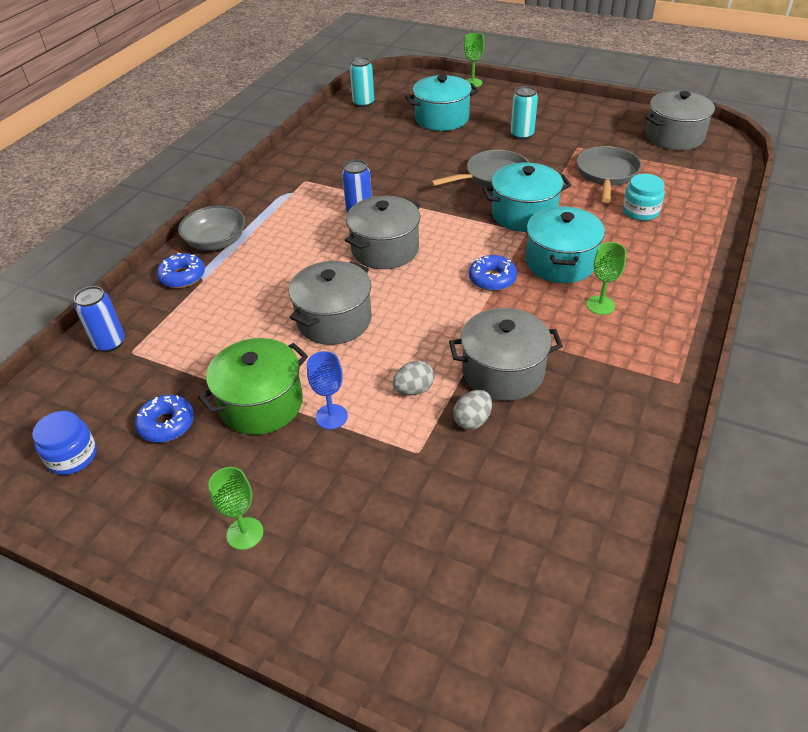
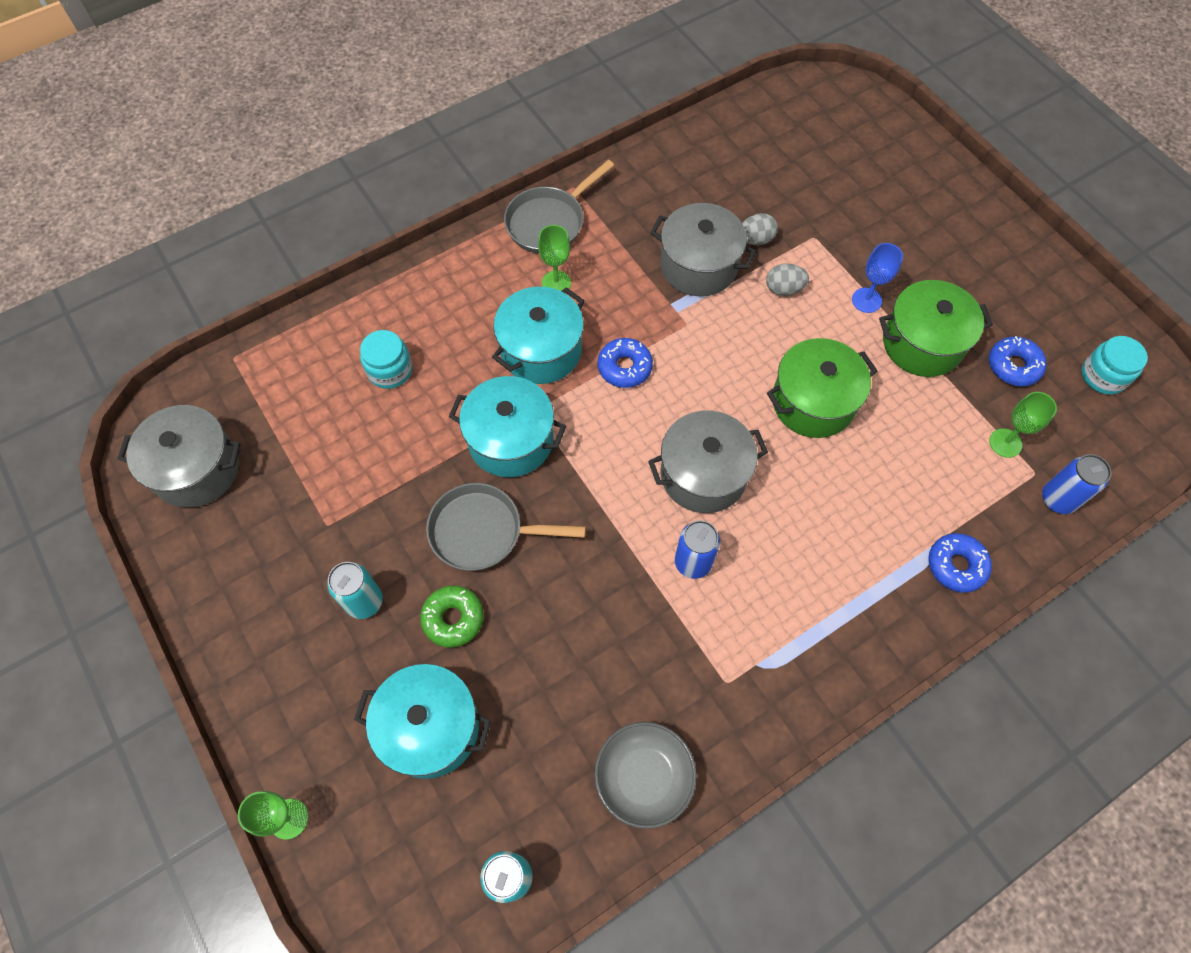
camera: 150 degrees left, 20 degrees up
(72, 456) = (1103, 376): blue jar -> turquoise jar
(216, 242) = (897, 611): grey bowl -> grey bowl (643, 777)
(245, 533) = (971, 243): green goblet -> green goblet (1005, 443)
(334, 320) = (813, 402): grey pot -> green pot
(471, 147) = (453, 618): none -> green donut
(606, 174) = (355, 450): grey pan -> grey pan (549, 222)

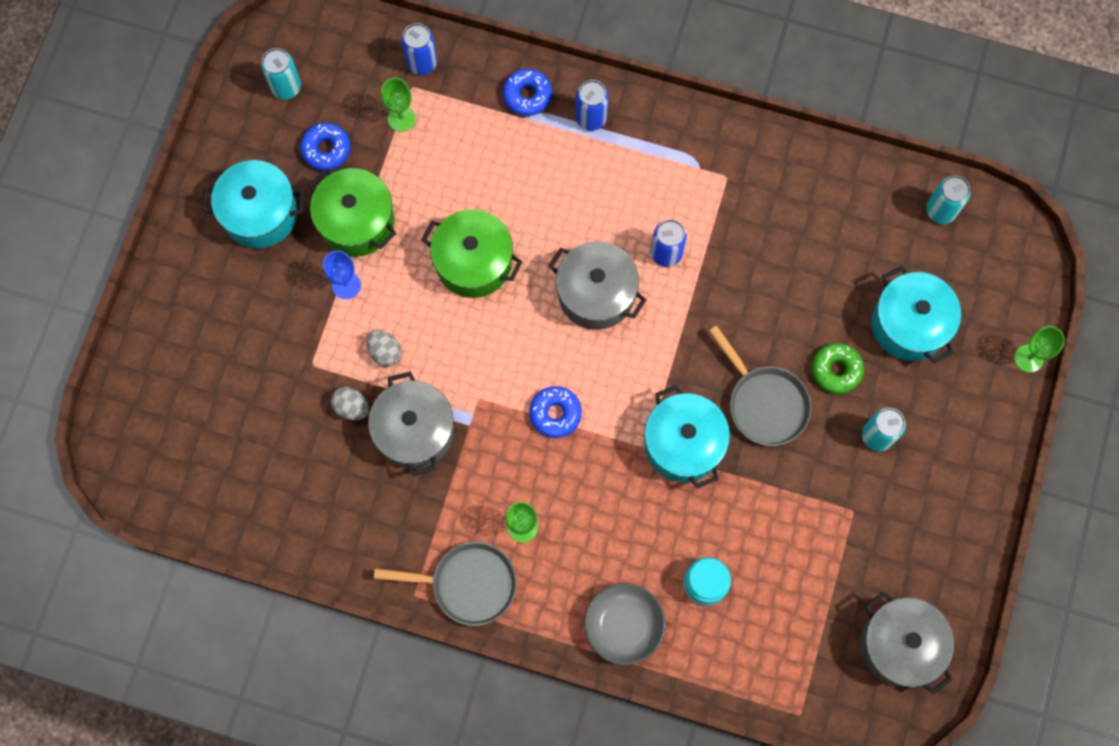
camera: 130 degrees left, 10 degrees up
(541, 350) = (593, 486): turquoise pot -> turquoise pot (260, 214)
(643, 777) = (824, 182): grey bowl -> grey bowl (623, 626)
(888, 604) = (591, 118): none -> blue can
(1103, 376) = (286, 87): turquoise jar -> turquoise can

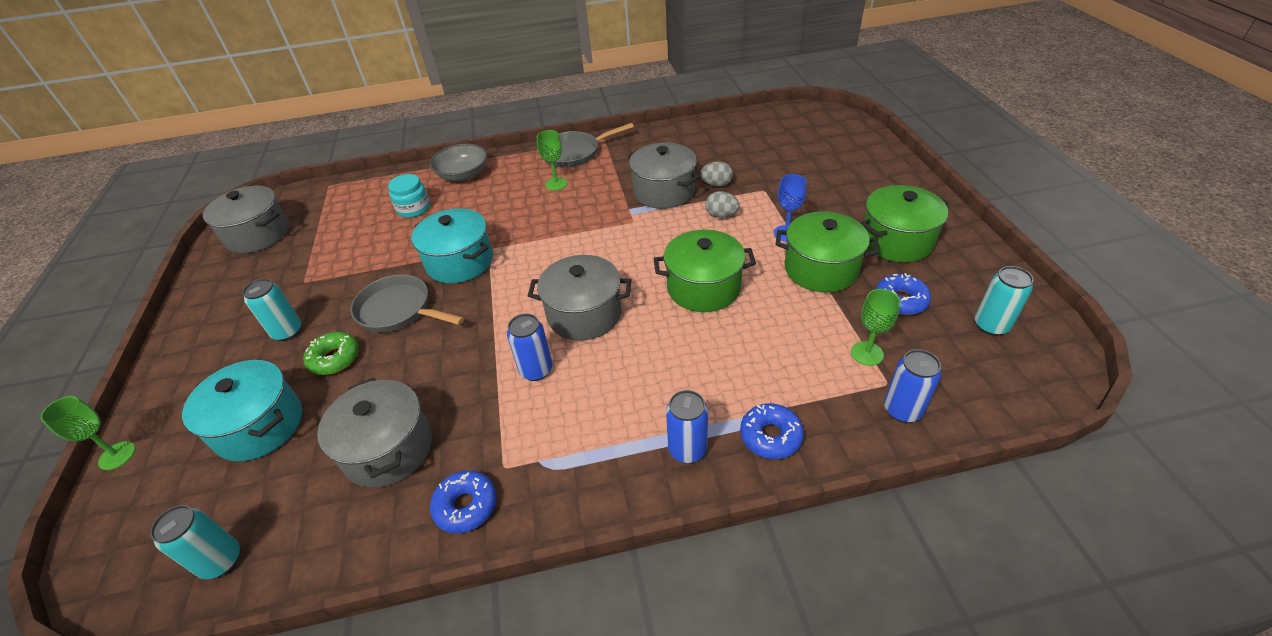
camera: 155 degrees right, 30 degrees down
(260, 214) = (896, 241): turquoise pot -> green pot
(555, 414) = (570, 237): blue donut -> blue donut (466, 506)
(808, 241) = (388, 449): none -> grey pot

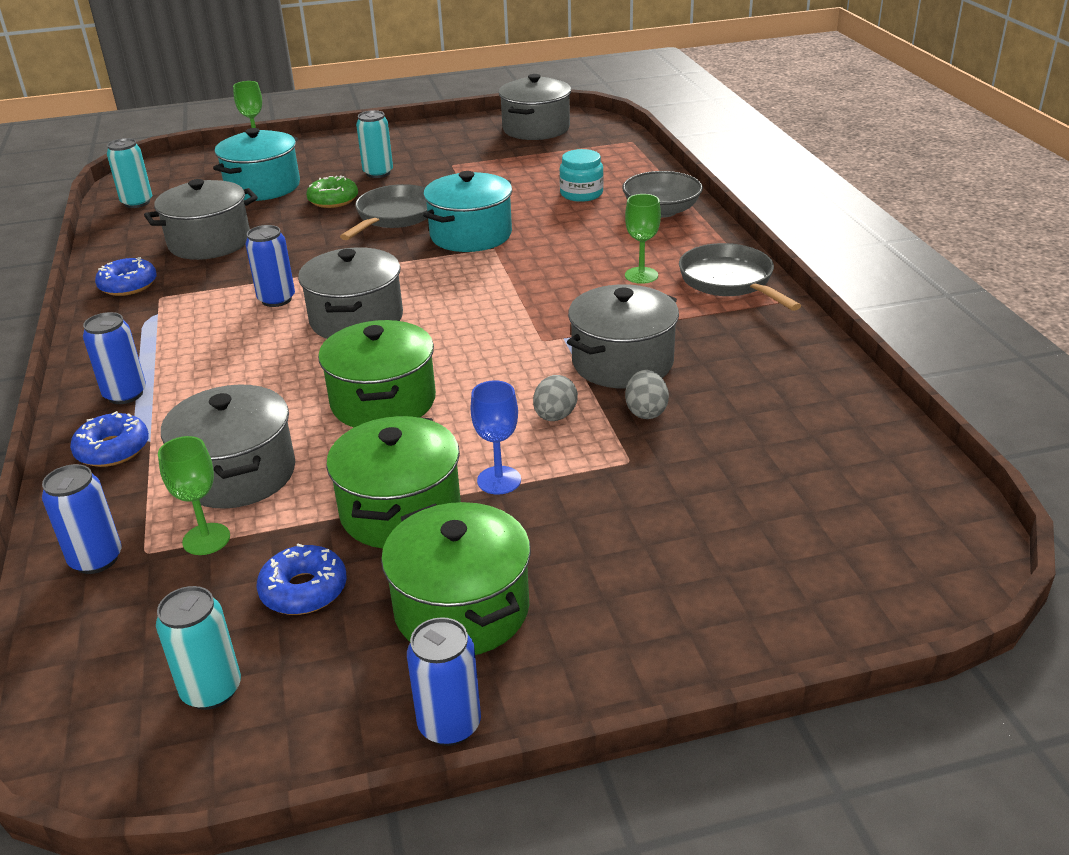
camera: 85 degrees right, 10 degrees down
(794, 350) = (238, 474): none -> grey pot
(974, 240) = (449, 725): none -> blue can

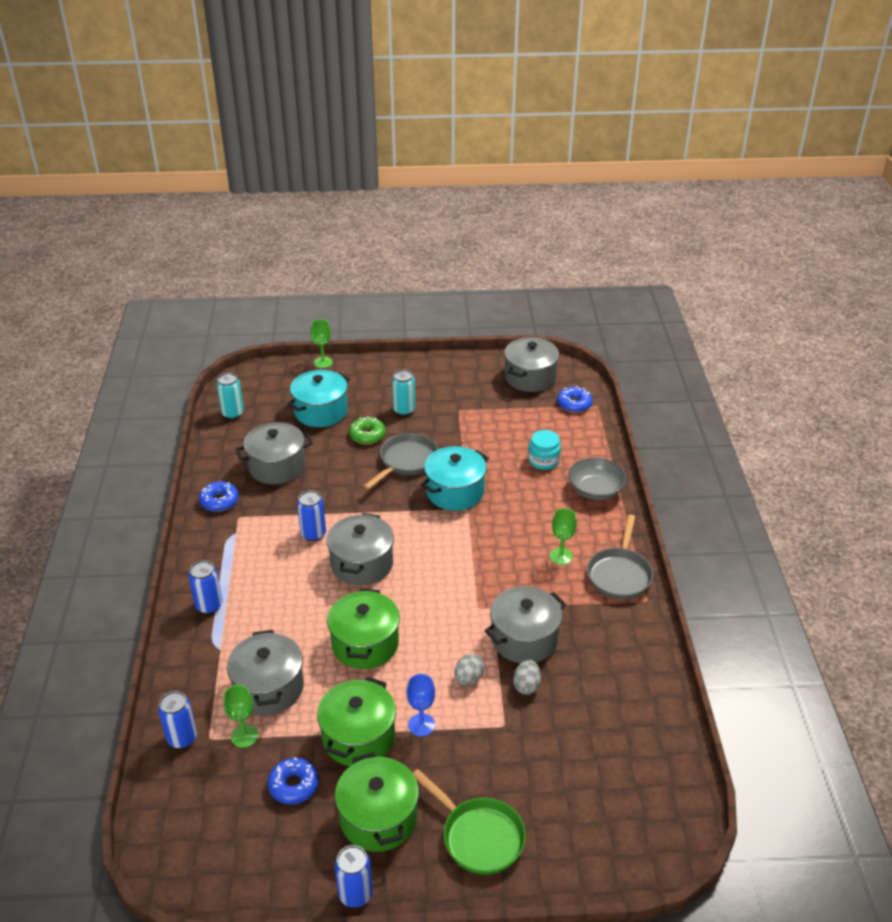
camera: 10 degrees right, 5 degrees up
(113, 449) = (198, 652): blue donut -> blue donut (574, 404)
(211, 690) = (235, 844): turquoise can -> none
(640, 604) = (478, 836): none -> green pan
(729, 281) = (619, 574): grey pan -> grey pan turned 150 degrees counterclockwise

